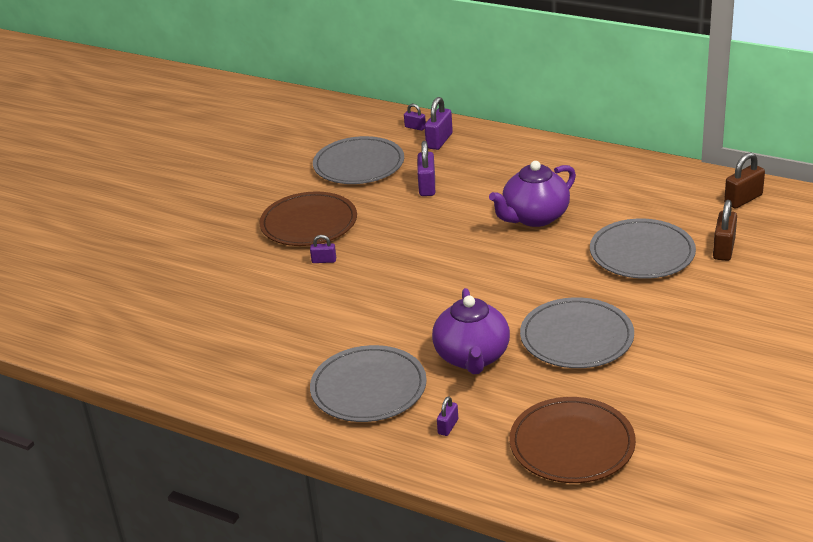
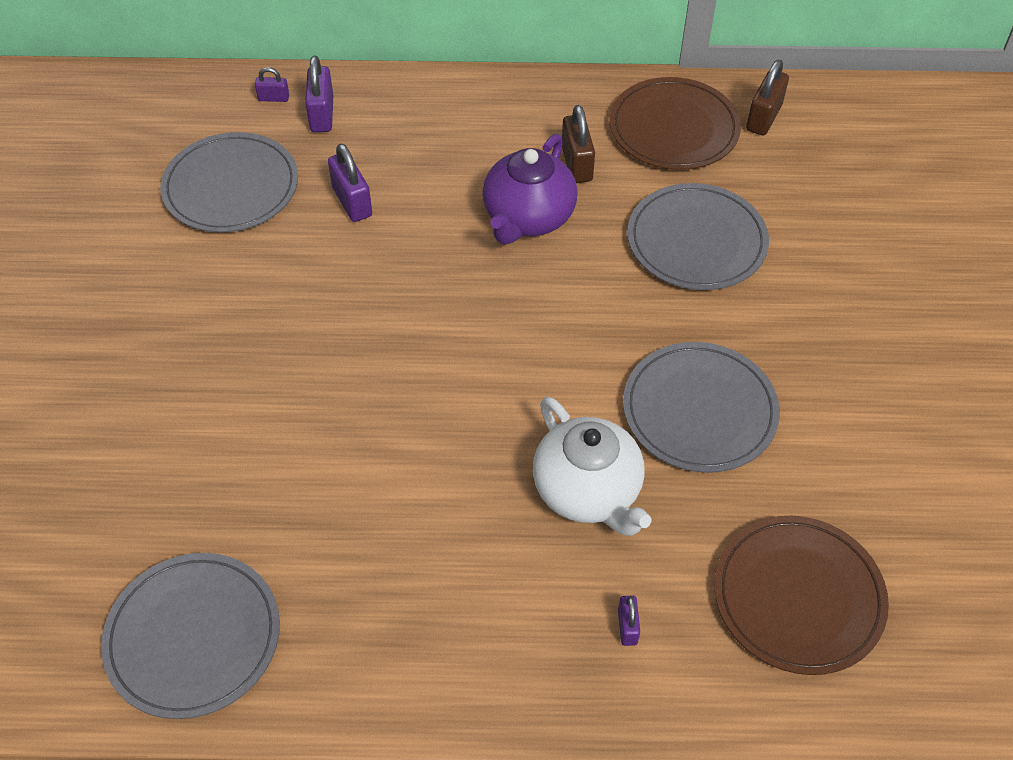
camera: 30 degrees left, 20 degrees up
(309, 223) = (219, 317): brown plate -> brown plate (673, 128)
(324, 260) = (282, 381): purple padlock -> none
(368, 388) = (481, 597): grey plate -> grey plate (193, 637)
(472, 357) = (588, 491): purple teapot -> white teapot
(724, 249) = (788, 206): brown padlock -> brown padlock (577, 164)

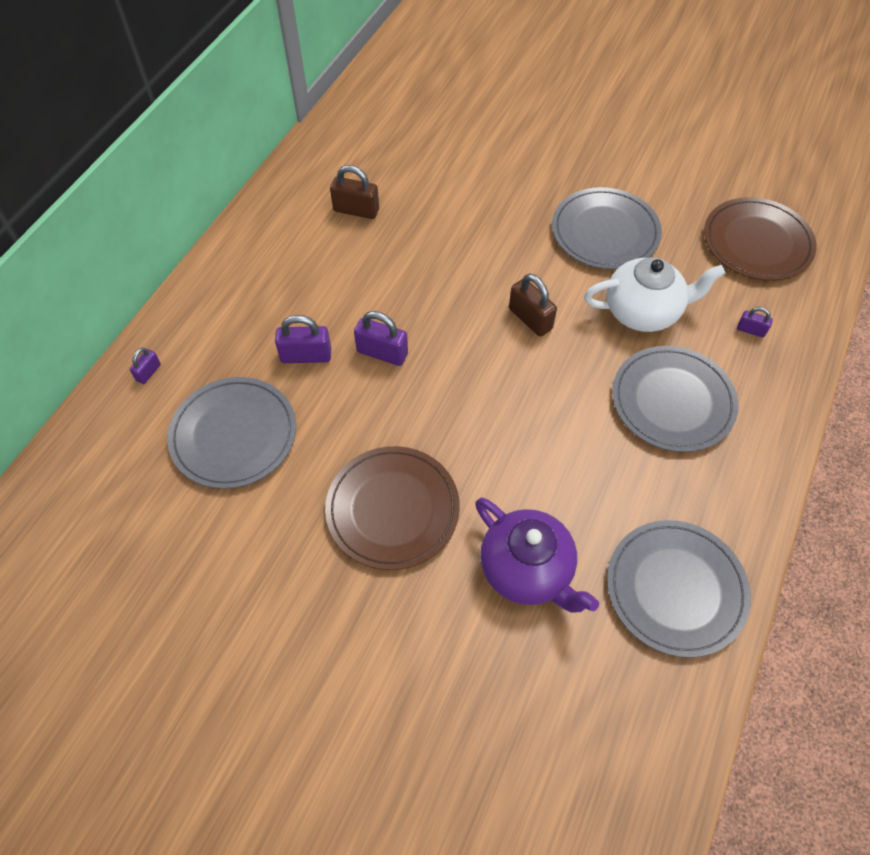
camera: 65 degrees left, 5 degrees up
(322, 114) = (194, 345): purple padlock -> purple padlock (382, 353)
(528, 218) = (390, 256): purple teapot -> purple teapot (527, 570)
(673, 128) = (357, 148): brown plate -> brown plate (392, 509)
(696, 241) = (466, 177): grey plate -> grey plate (672, 401)
(764, 118) = (378, 101): brown padlock -> brown padlock (530, 319)

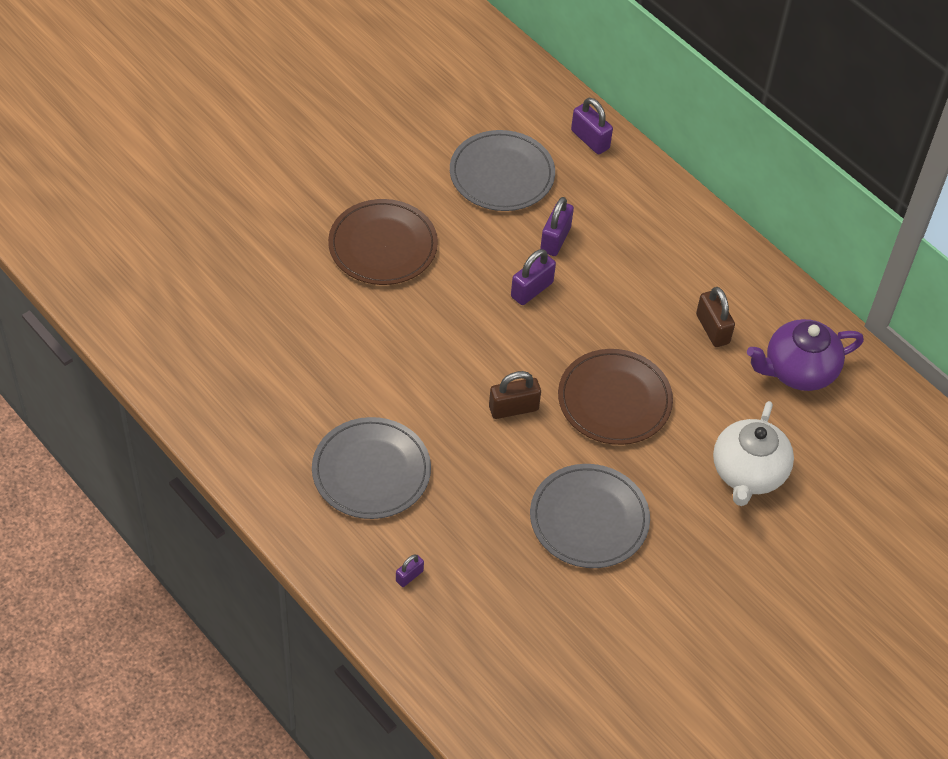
camera: 110 degrees right, 5 degrees down
(148, 372) = (590, 139): purple padlock -> purple padlock, size x1.76
(356, 210) = (712, 329): brown padlock -> brown padlock turned 60 degrees counterclockwise
(527, 570) = (287, 305): purple teapot -> purple teapot (798, 371)
(643, 311) = (476, 500): white teapot -> white teapot (748, 473)
(675, 589) = (217, 386): grey plate -> none
(757, 242) = (510, 648): brown plate -> brown plate (614, 400)

